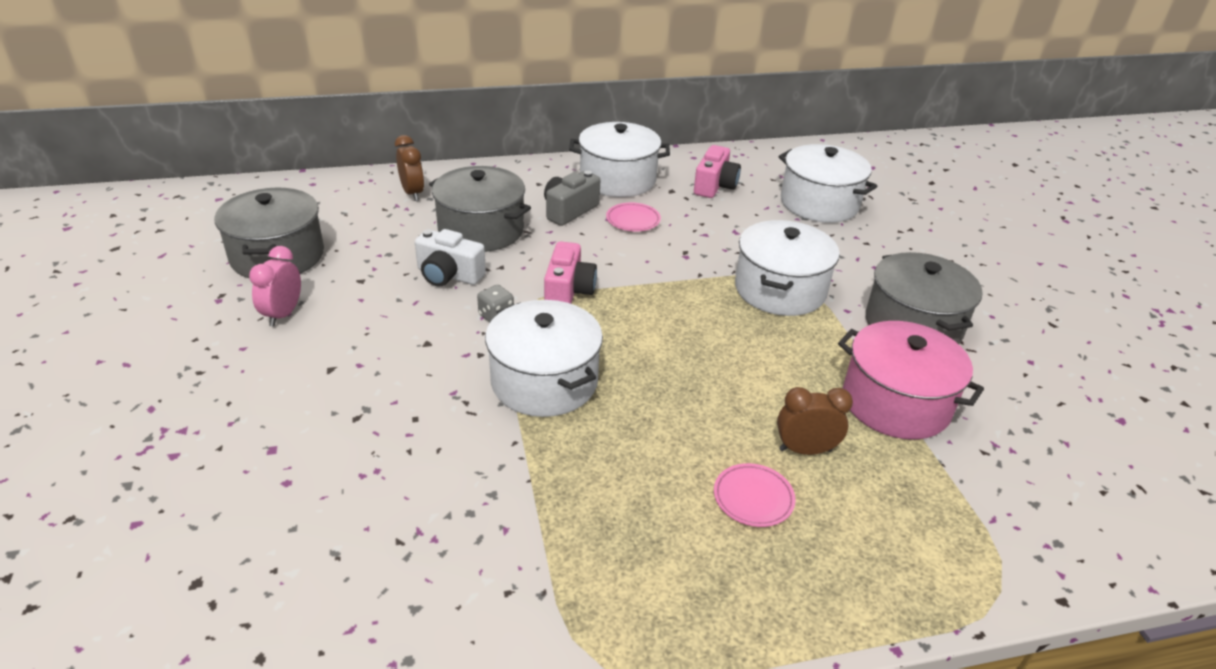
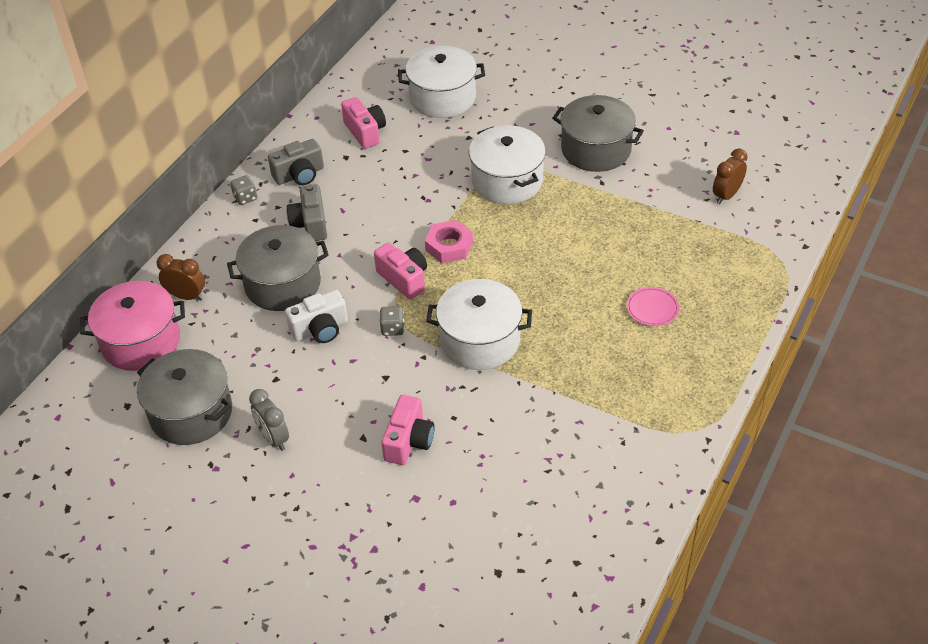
camera: 45 degrees left, 10 degrees up
(283, 314) = (273, 438): pink clock -> grey clock
(352, 402) = (408, 441): none -> pink camera
(556, 168) = (245, 198): none -> grey dice
(618, 179) = (299, 175): white pot -> grey camera
(633, 220) = (359, 199): pink plate -> none
(645, 297) = (449, 246): none -> pink nut
(805, 450) = (641, 265): brown clock -> brown clock (726, 195)
(896, 403) = (644, 204): pink pot -> pink pot (141, 341)

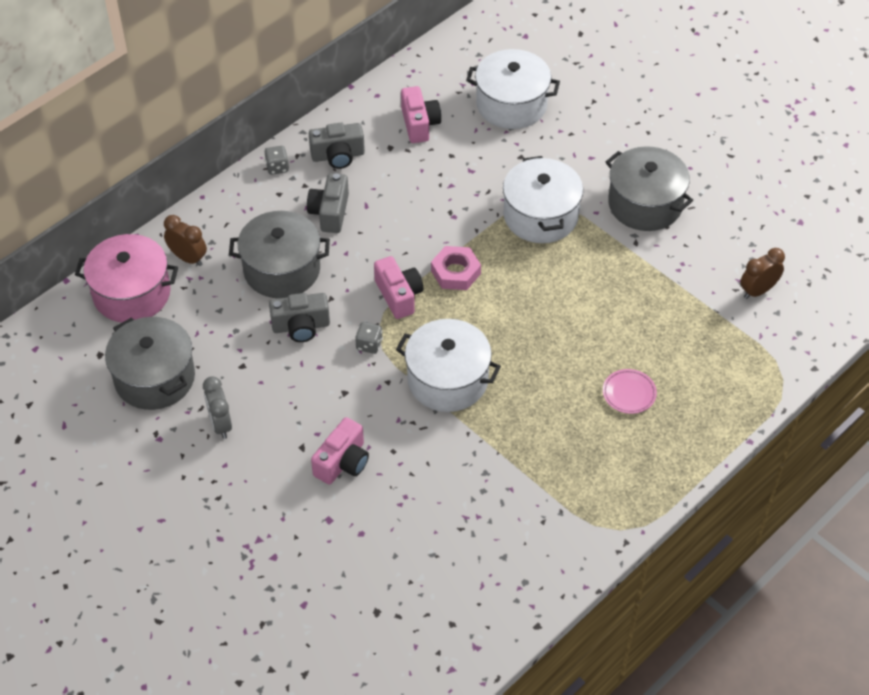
camera: 15 degrees right, 5 degrees up
(320, 329) = (301, 326): white camera -> grey camera

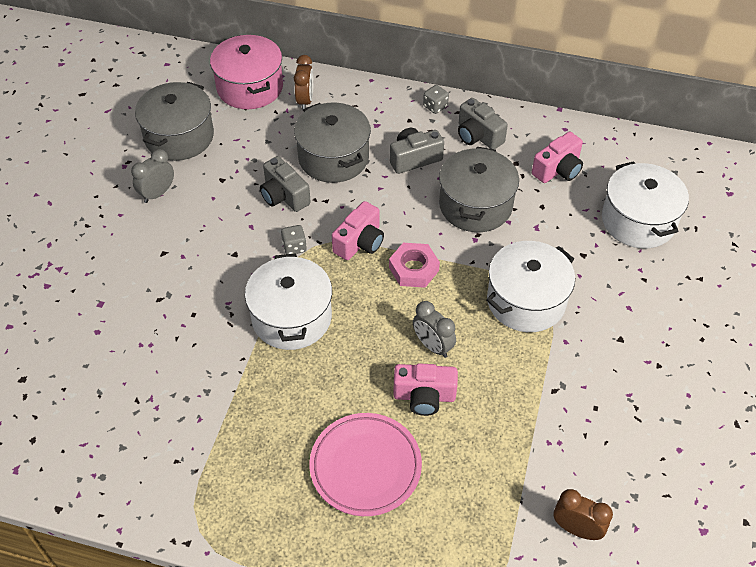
camera: 60 degrees right, 0 degrees up
(342, 462) = (162, 286): pink camera -> pink camera (424, 396)
(543, 297) = (432, 346): none -> grey clock
(629, 393) = (365, 467): pink plate -> pink plate, size x1.89
(645, 204) = (609, 377): grey pot -> grey pot (475, 205)

